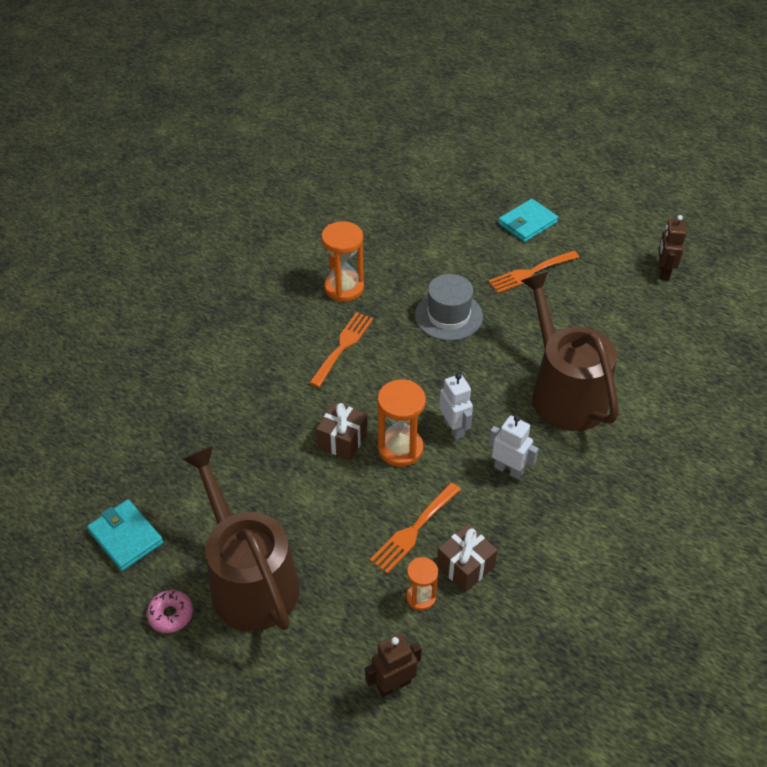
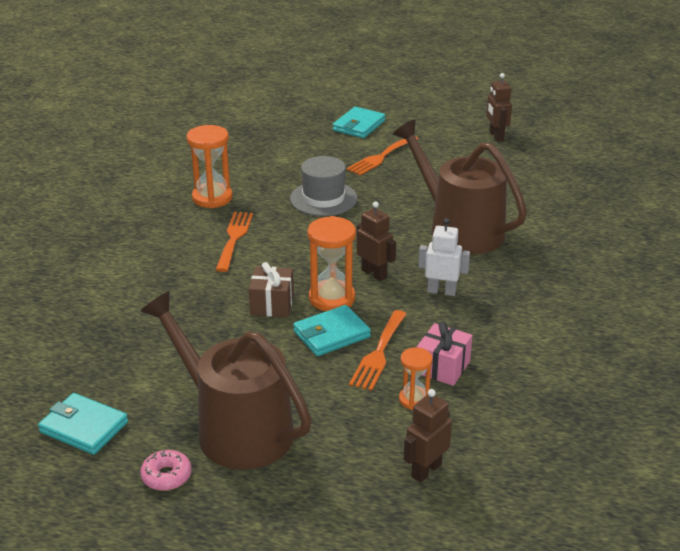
camera: 20 degrees left, 15 degrees down
(380, 493) = (331, 334): none -> turquoise wallet
(454, 428) = (374, 274): white robot -> brown robot
(465, 566) = (442, 367): brown gift -> pink gift

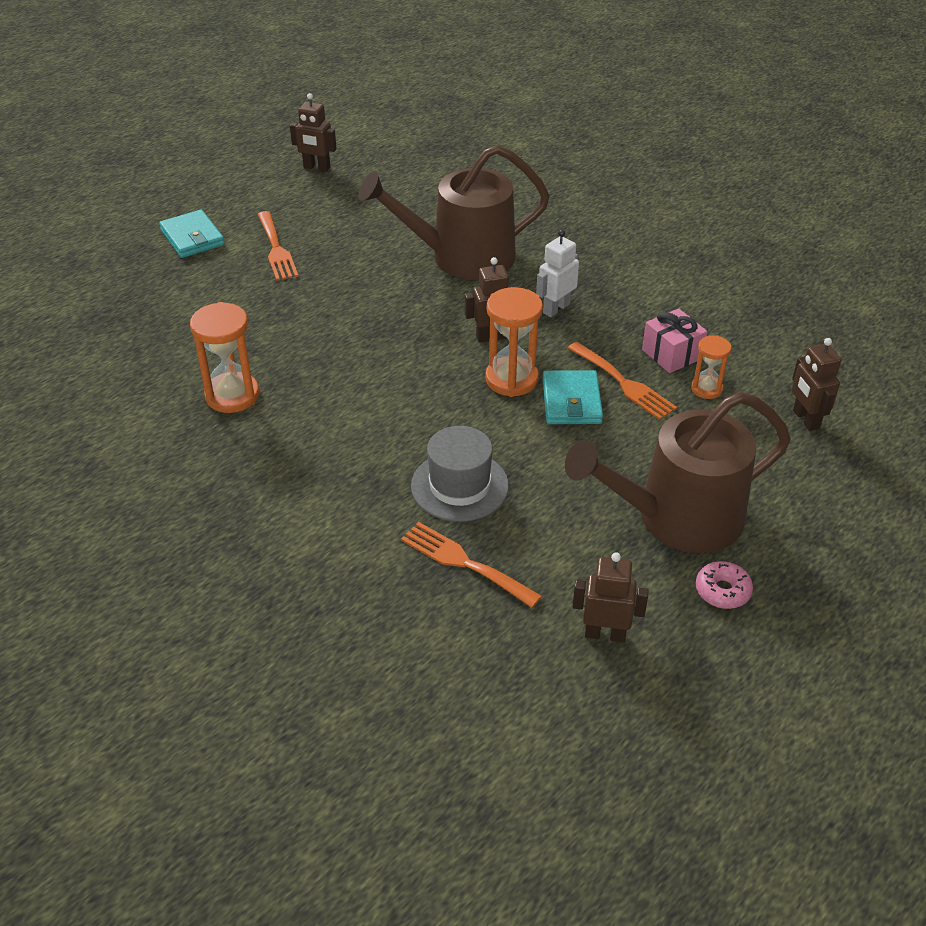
camera: 60 degrees left, 10 degrees up
(84, 427) = (605, 634): turquoise wallet -> brown robot
(234, 238) = (336, 407): orange fork -> orange fork (464, 563)
(272, 304) = (488, 423): brown gift -> none
(323, 198) = (319, 317): grey hat -> grey hat (459, 486)

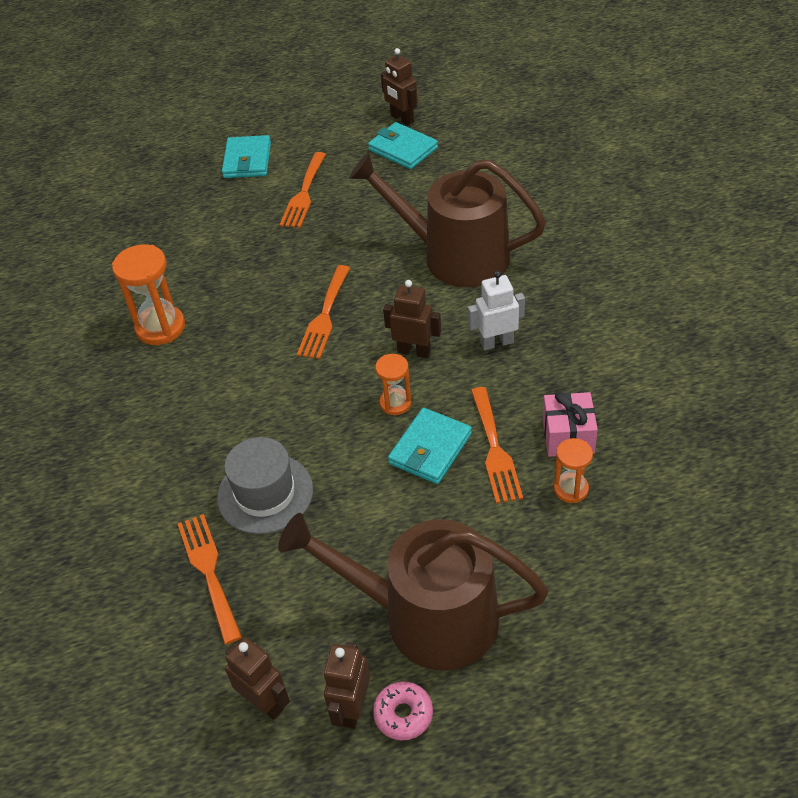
camera: 35 degrees right, 5 degrees up
(339, 190) = (403, 149): none -> turquoise wallet
(387, 336) = (324, 316): none -> orange fork
(511, 379) = (395, 403): orange hourglass -> orange hourglass, size x0.59
(805, 419) = (644, 567): brown robot -> brown robot (352, 708)

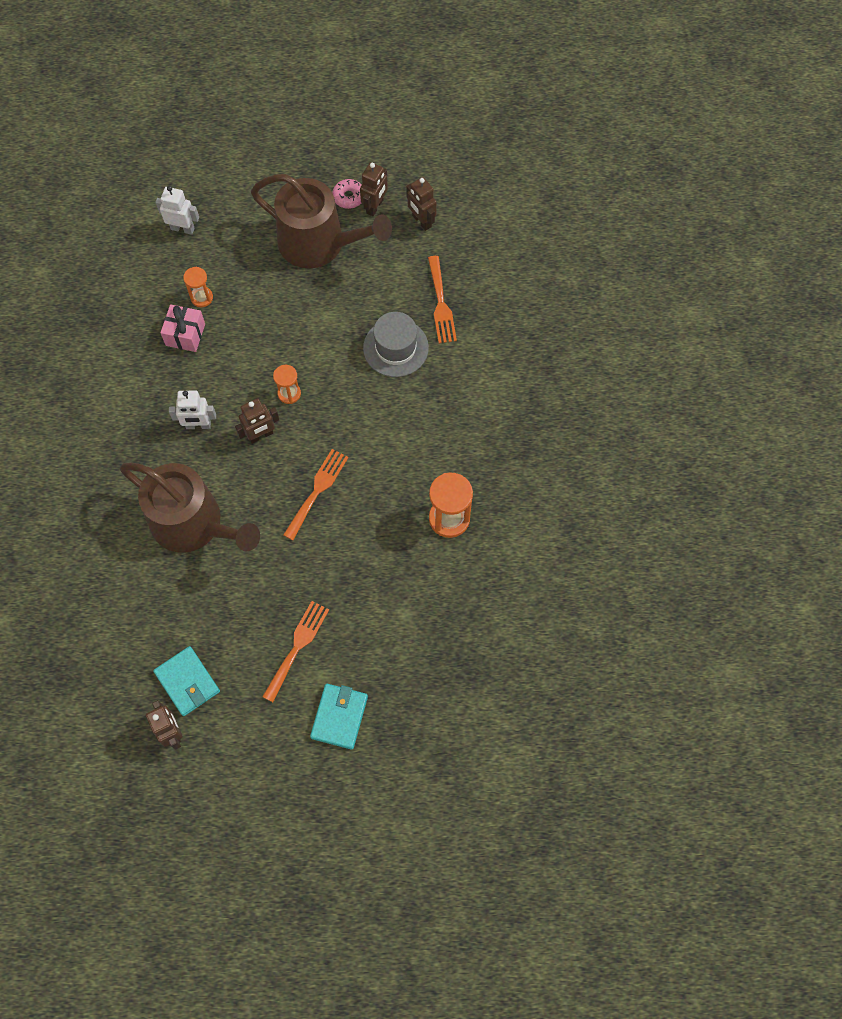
camera: 170 degrees left, 20 degrees up
(414, 351) = (261, 435): brown robot -> brown robot turned 60 degrees counterclockwise
(430, 449) = (278, 350): turquoise wallet -> none
(495, 449) = (236, 338): orange fork -> none
(656, 583) = (182, 228): none -> white robot

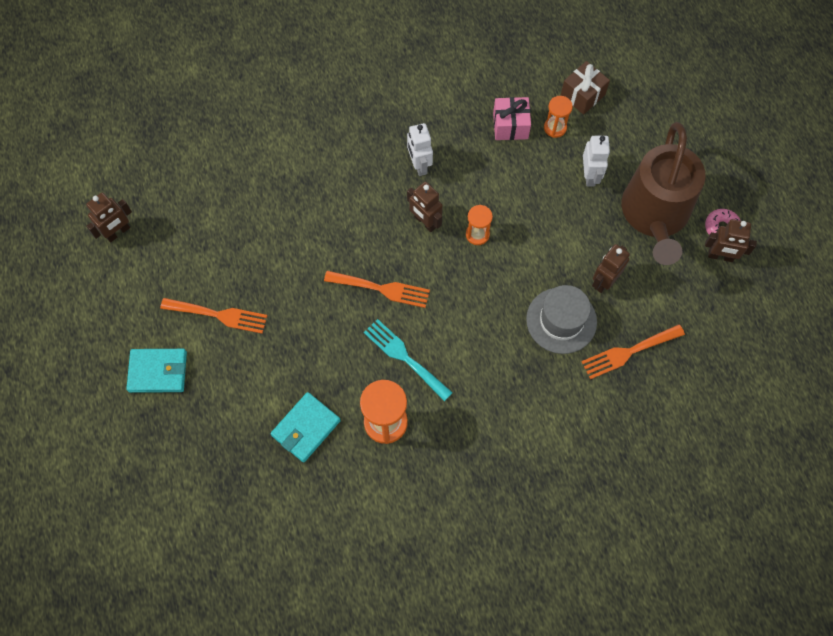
camera: 75 degrees right, 0 degrees up
(176, 264) = (582, 95): none -> brown gift
(182, 228) = (624, 89): white robot -> white robot (590, 175)
(187, 682) = (166, 231): turquoise wallet -> turquoise wallet (306, 428)
(193, 524) = (319, 191): brown watering can -> none
(391, 487) = (404, 357): none -> turquoise fork
(421, 221) = (721, 307): brown robot -> brown robot (604, 281)

